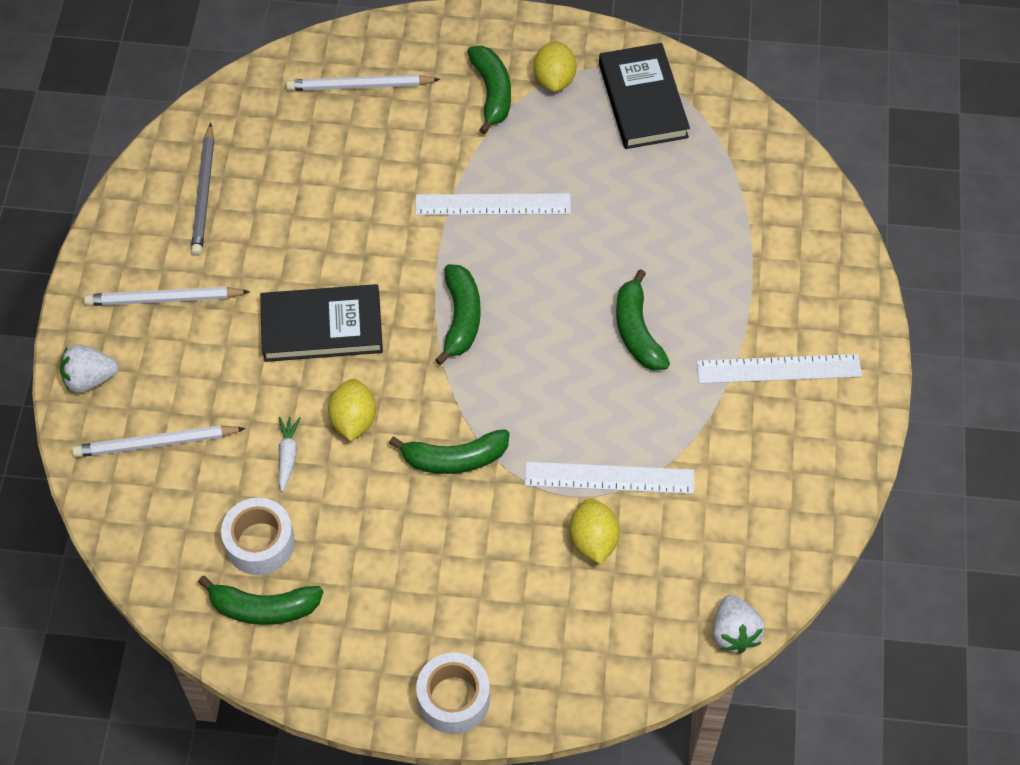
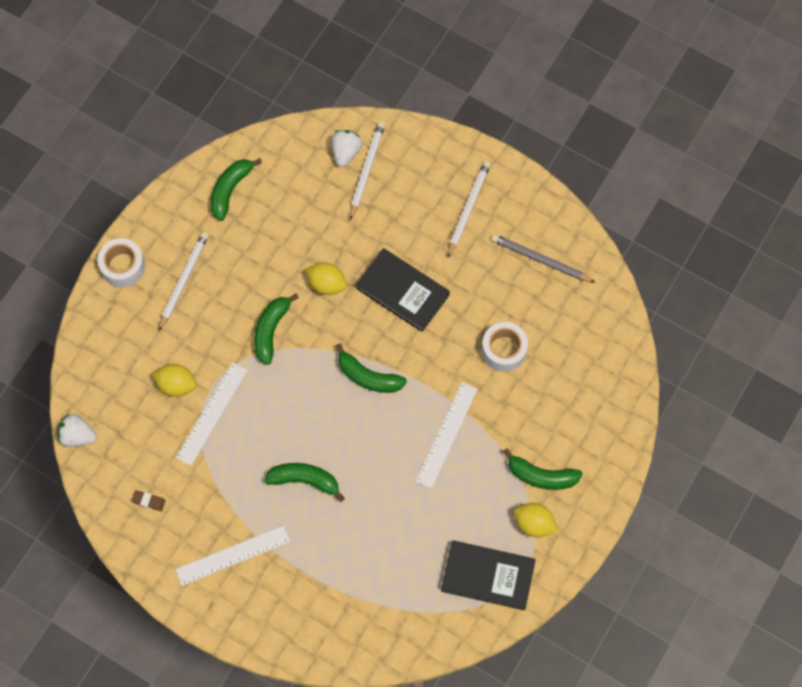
camera: 115 degrees right, 10 degrees up
(90, 379) = (430, 149): white strawberry -> white strawberry (345, 152)
(260, 543) = (272, 202): white tape -> white tape (504, 350)
(288, 455) = (321, 238): white carrot -> none
(322, 327) = (402, 292): black book -> black book turned 75 degrees counterclockwise
(360, 86) = (587, 391): white pencil -> white pencil (183, 281)
(769, 498) = (148, 501): none -> brown eraser
(778, 369) = (233, 555): white ruler -> white ruler turned 45 degrees clockwise

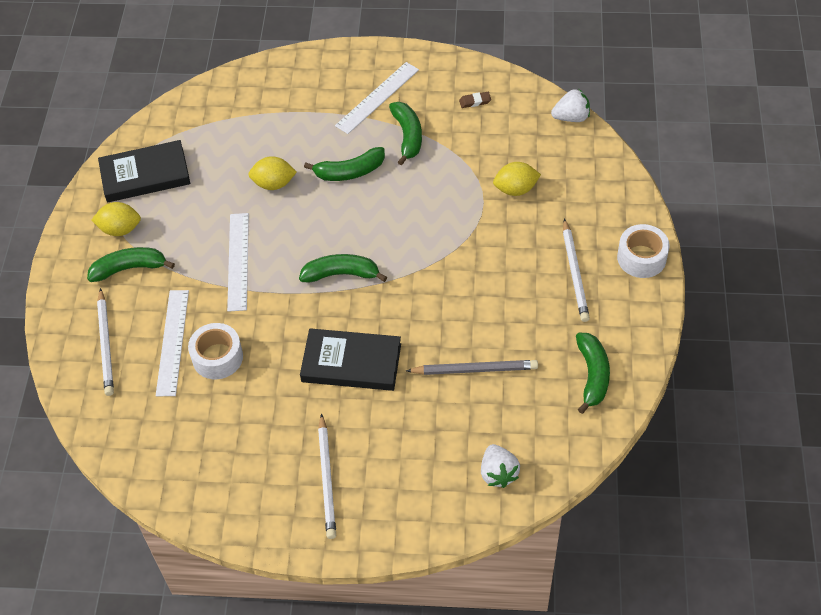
camera: 155 degrees right, 15 degrees down
(212, 413) = (467, 183): white ruler -> white ruler (172, 342)
(271, 330) = (460, 270): green banana -> green banana (408, 136)
(326, 284) = (433, 334): yellow lemon -> yellow lemon (274, 184)
(366, 170) = (463, 465): white pencil -> white pencil (106, 344)
(541, 260) = (219, 463): grey pencil -> grey pencil (474, 370)

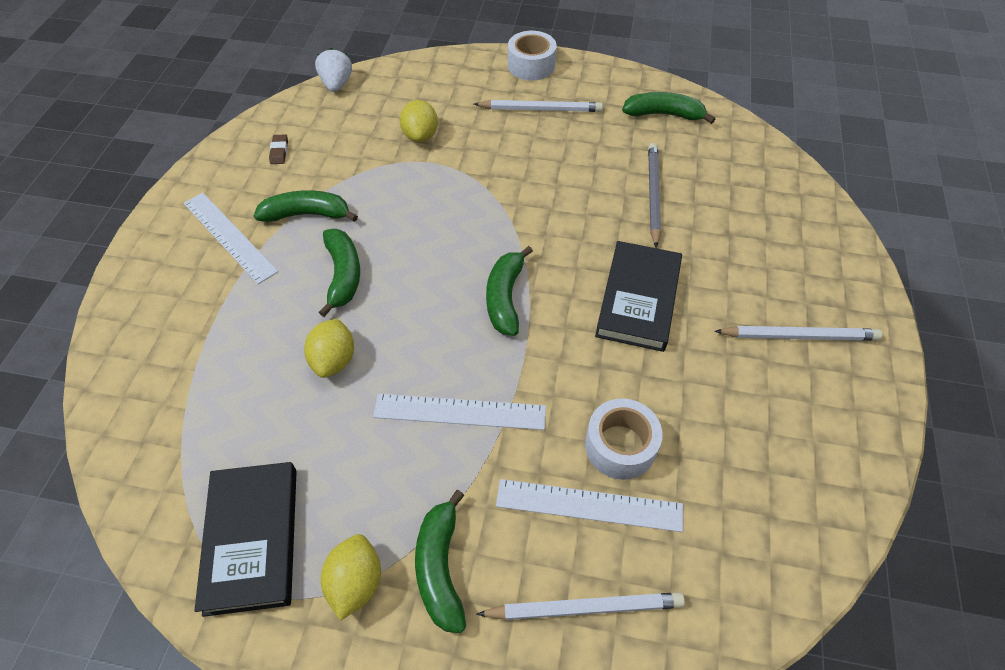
camera: 85 degrees left, 0 degrees up
(498, 473) = (778, 192): white strawberry -> none

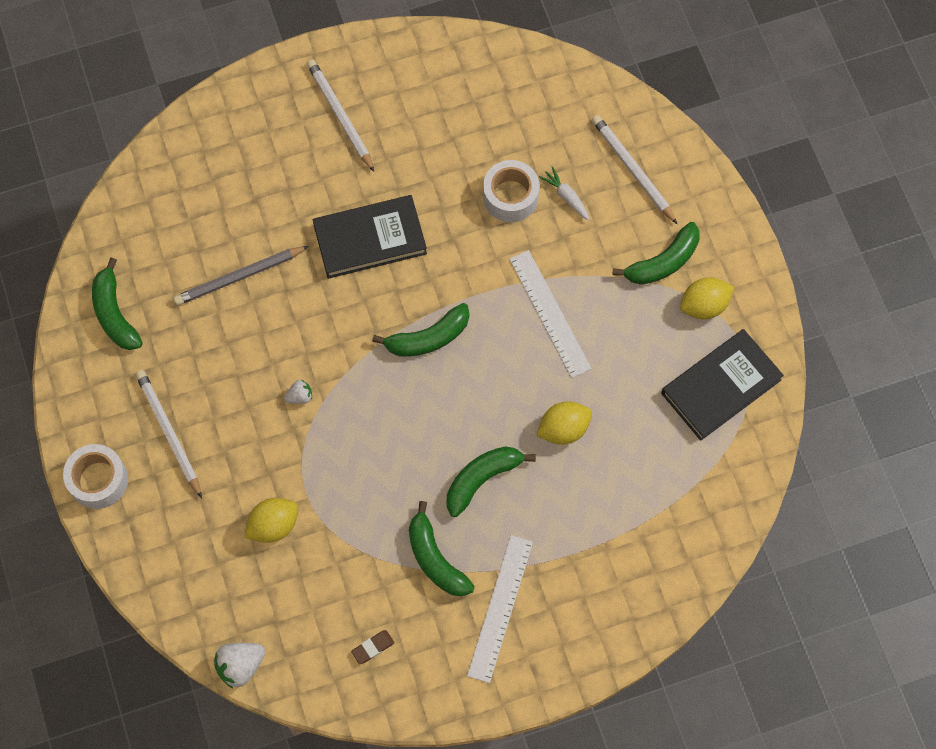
camera: 120 degrees left, 15 degrees up
(514, 190) = (300, 396): none -> white strawberry
(589, 505) = (566, 196): white ruler -> white carrot

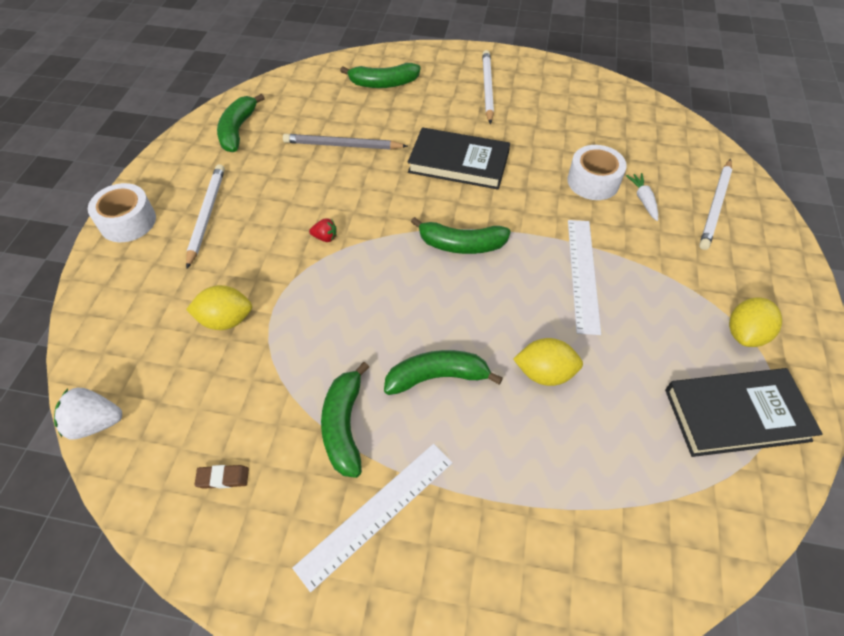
camera: 30 degrees right, 15 degrees down
(300, 396) = (325, 237): white strawberry -> red strawberry
(633, 170) = (715, 206): white pencil -> white pencil turned 150 degrees counterclockwise
(663, 262) = (715, 282): green banana -> green banana (383, 83)
(704, 305) = (745, 334): yellow lemon -> yellow lemon turned 60 degrees counterclockwise

